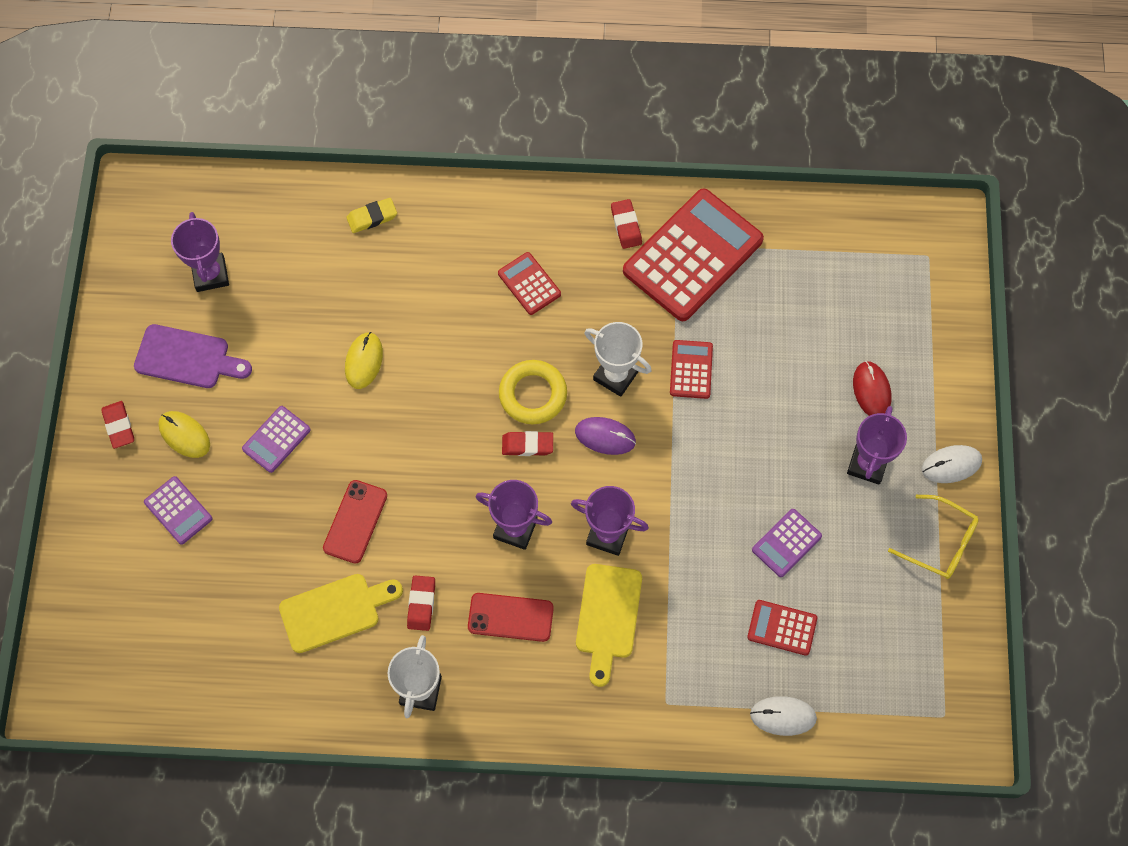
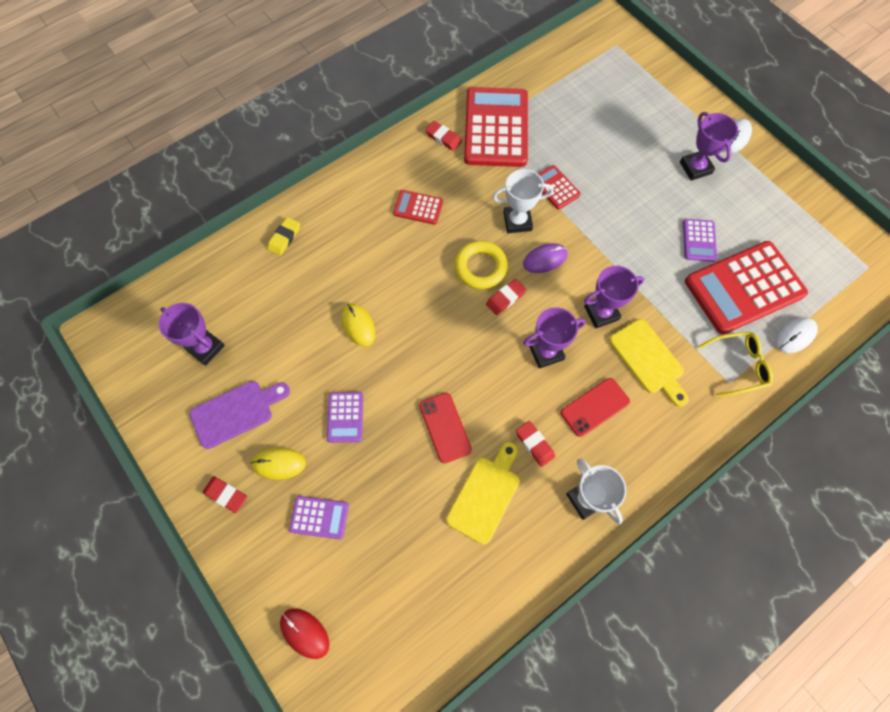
camera: 40 degrees left, 0 degrees up
(782, 628) = (744, 288): red calculator -> red calculator, size x2.16
(871, 390) = (658, 129): red mouse -> red mouse (304, 633)
(940, 543) = (772, 180): yellow glasses -> yellow glasses (738, 365)

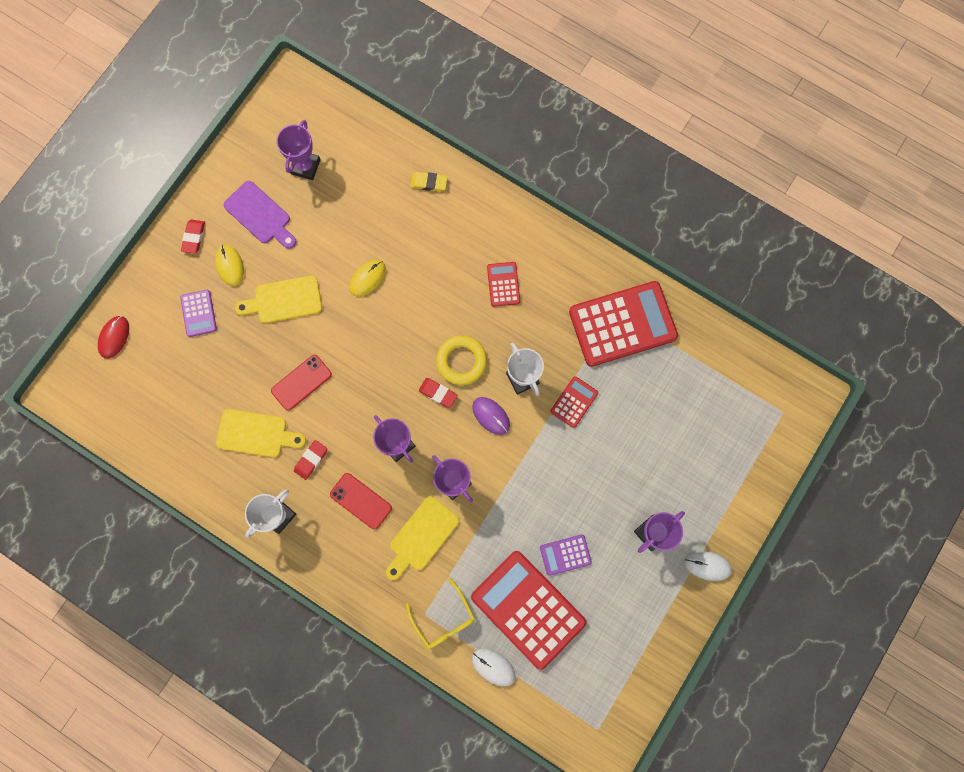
camera: 70 degrees right, 10 degrees up
(345, 417) = (284, 300): purple calculator -> yellow cutting board
(443, 138) = (590, 279): red eraser -> none

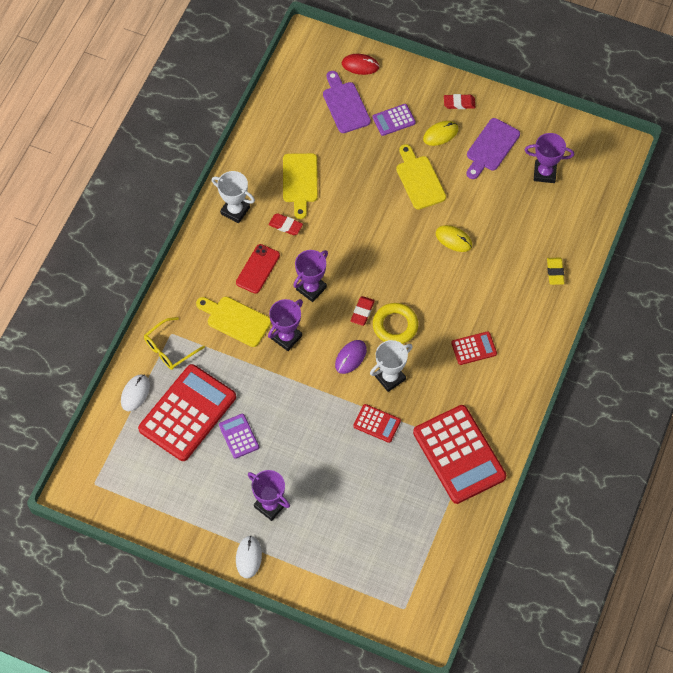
camera: 80 degrees right, 15 degrees down
(164, 364) = (345, 105): none -> purple cutting board
(301, 382) = (350, 206): red phone -> none

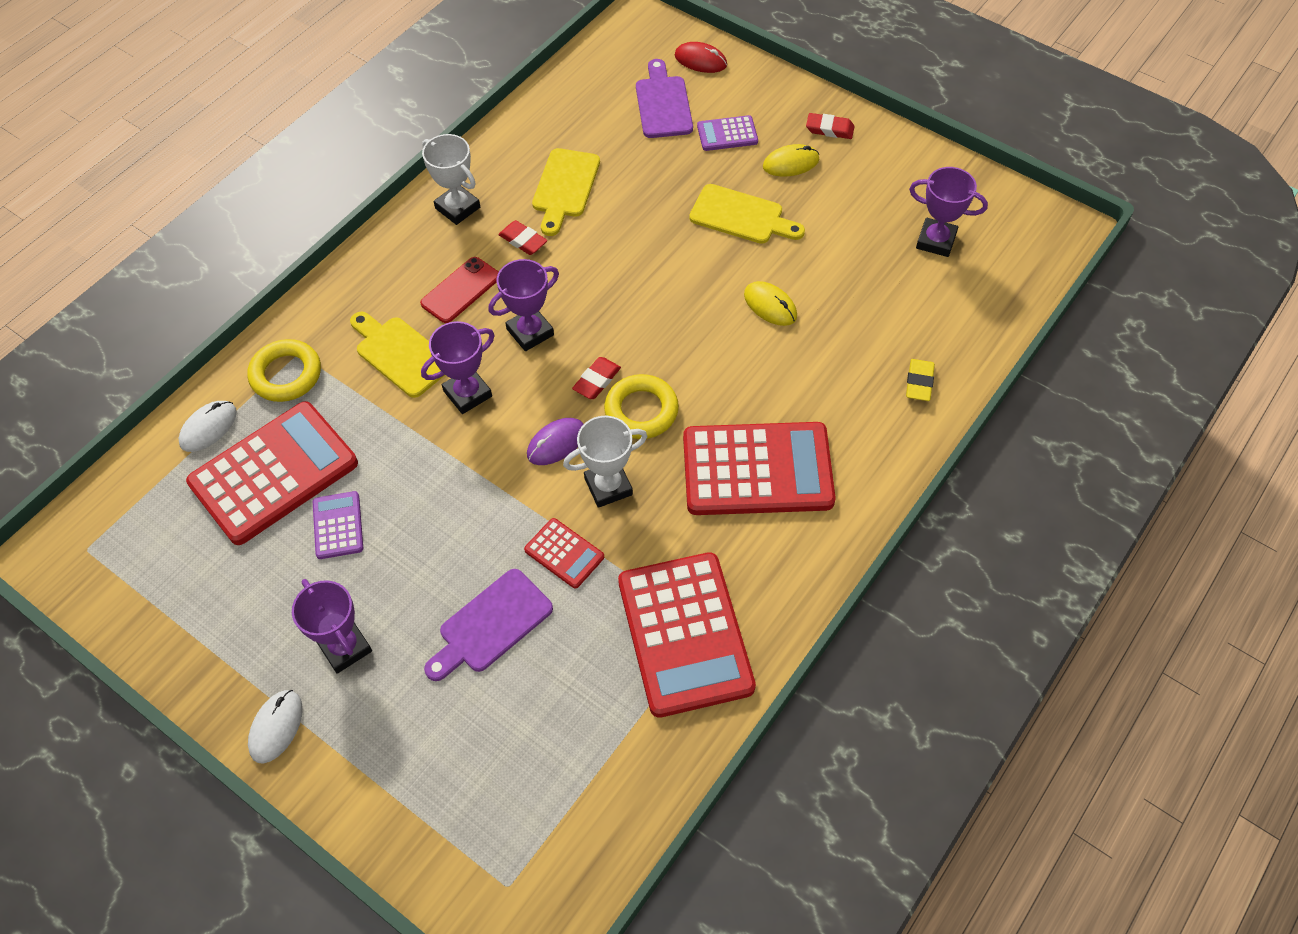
camera: 15 degrees right, 5 degrees down
(169, 349) = (286, 374): yellow glasses -> yellow ring
(419, 180) = (741, 216): yellow cutting board -> yellow cutting board turned 120 degrees clockwise
(474, 348) = (757, 470): red calculator -> red calculator, size x2.16
(491, 147) = (862, 193): purple cutting board -> purple cutting board (491, 625)

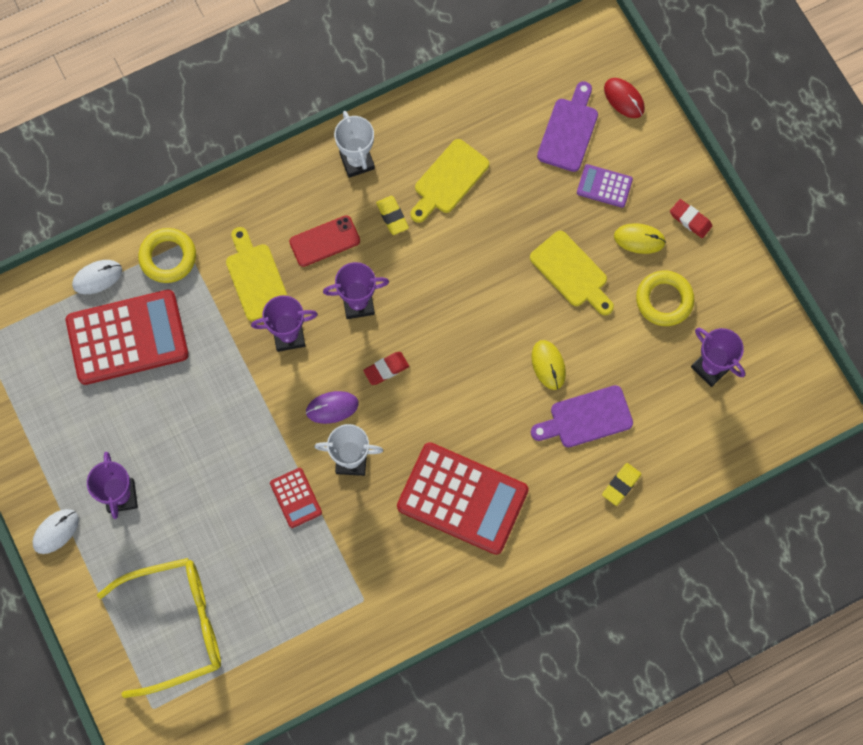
camera: 25 degrees right, 15 degrees up
(338, 525) = (154, 401): purple calculator -> none
(489, 766) = (176, 625): none -> yellow glasses
(491, 625) = (222, 527): purple cutting board -> purple cutting board (586, 418)
(523, 240) = (392, 216): red eraser -> yellow eraser
(641, 411) = (405, 410): yellow ring -> yellow ring (664, 300)
(685, 634) = (346, 597): red calculator -> none

